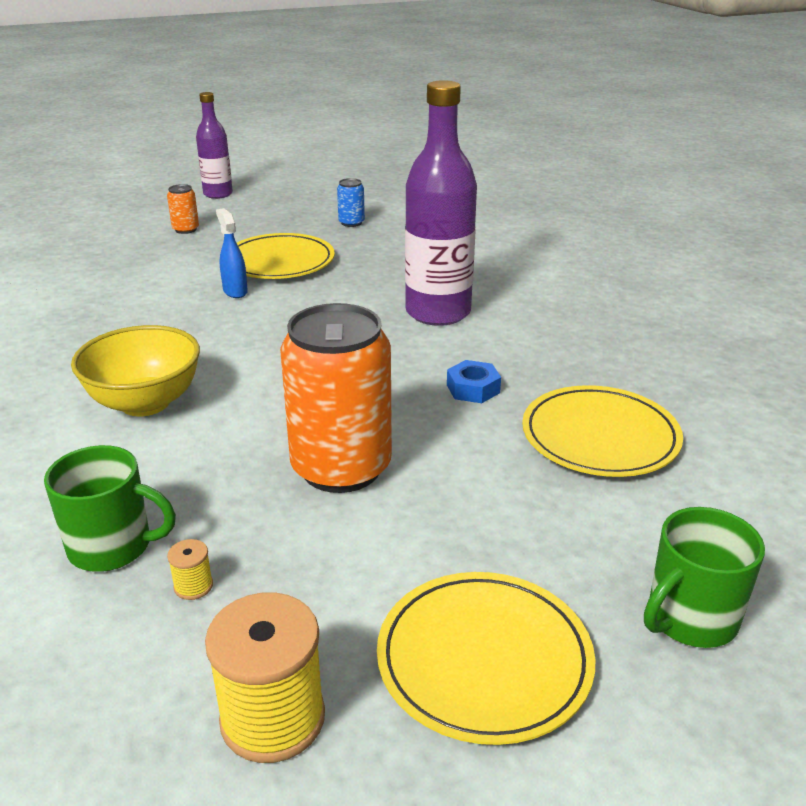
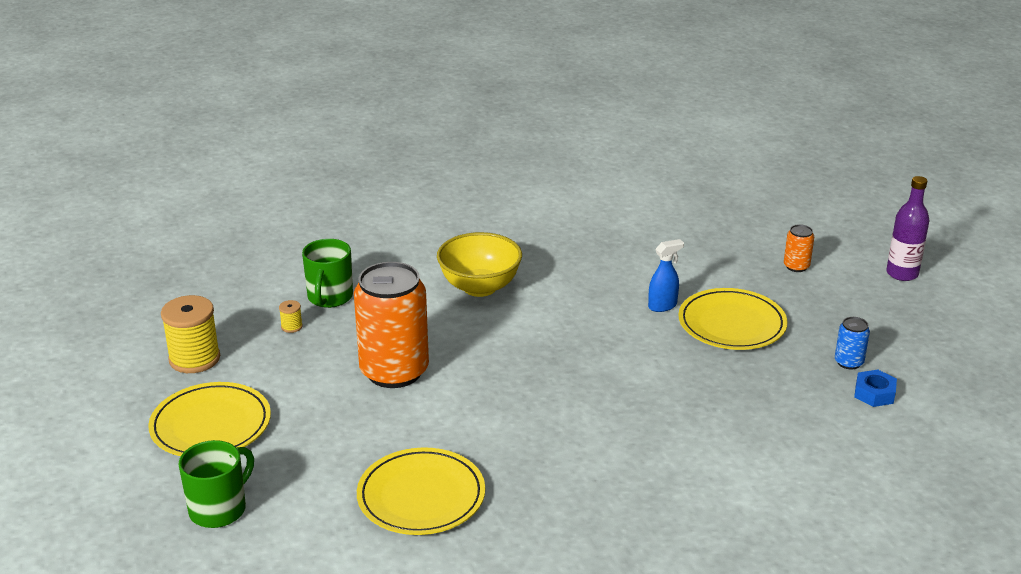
camera: 90 degrees right, 0 degrees up
(438, 312) = (635, 418): purple bottle -> none
(473, 389) = (496, 433): blue nut -> blue nut (874, 394)
(690, 618) = (219, 509): green mug -> green mug turned 75 degrees clockwise

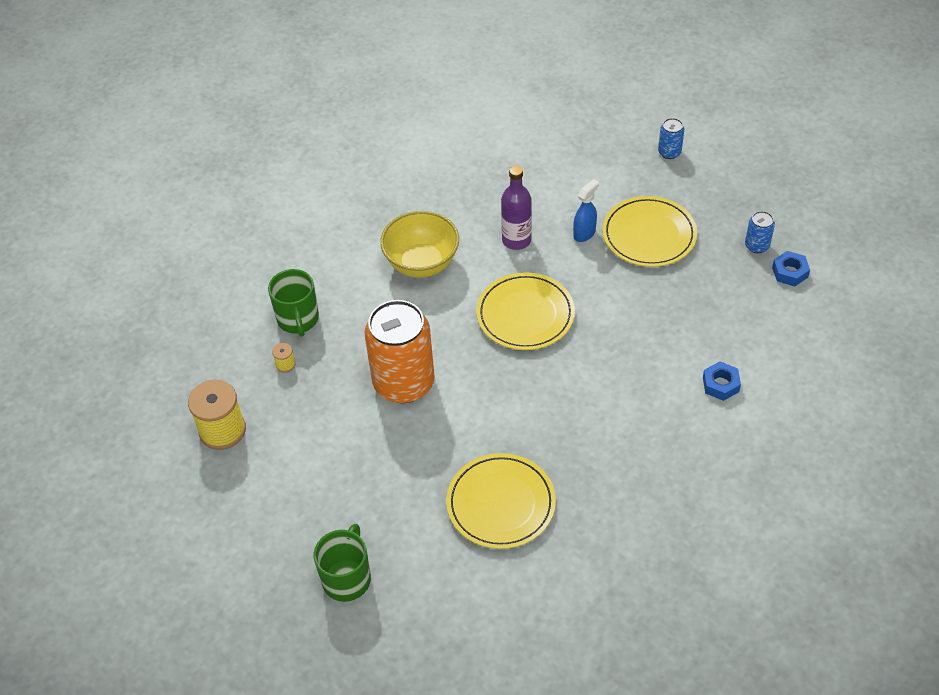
camera: 20 degrees left, 20 degrees up
(211, 425) = (284, 496): yellow plate -> yellow plate (525, 315)
(733, 466) = (720, 384): none -> blue nut
(796, 266) = (669, 152): orange can -> blue can
(902, 274) = (755, 133): purple bottle -> purple bottle (516, 240)

